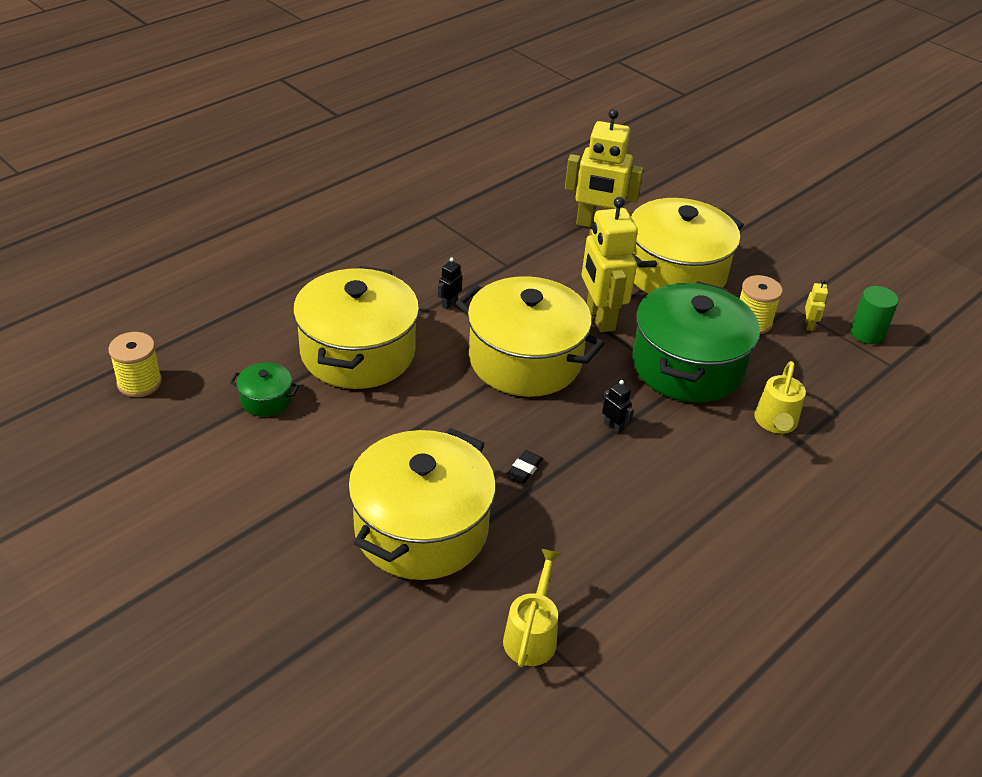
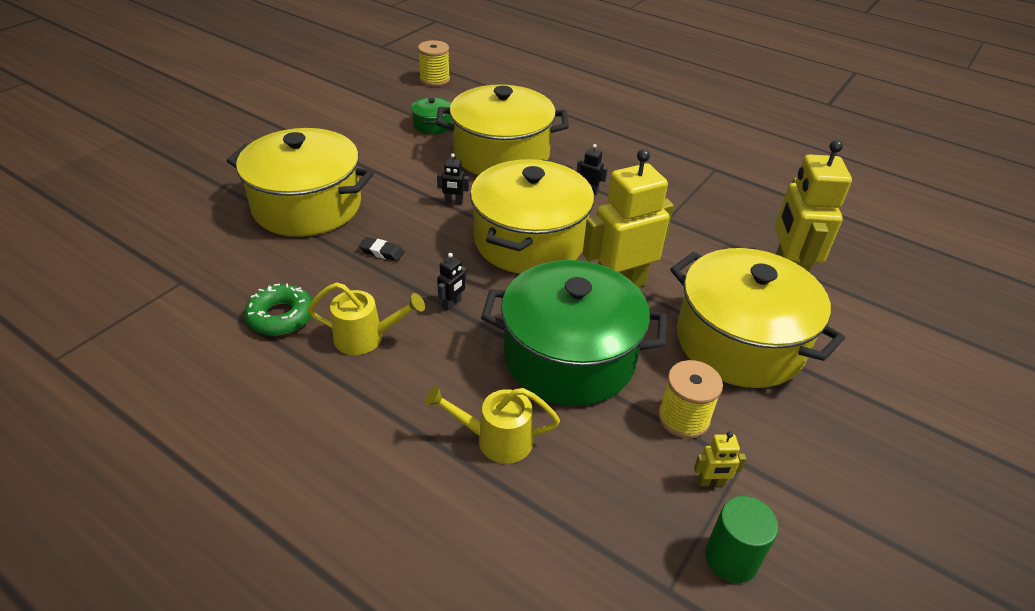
camera: 80 degrees right, 0 degrees up
(444, 403) = (454, 202): none -> black robot
(532, 634) = (195, 271): yellow watering can -> yellow watering can (366, 338)
(619, 555) = (281, 316): none -> green donut

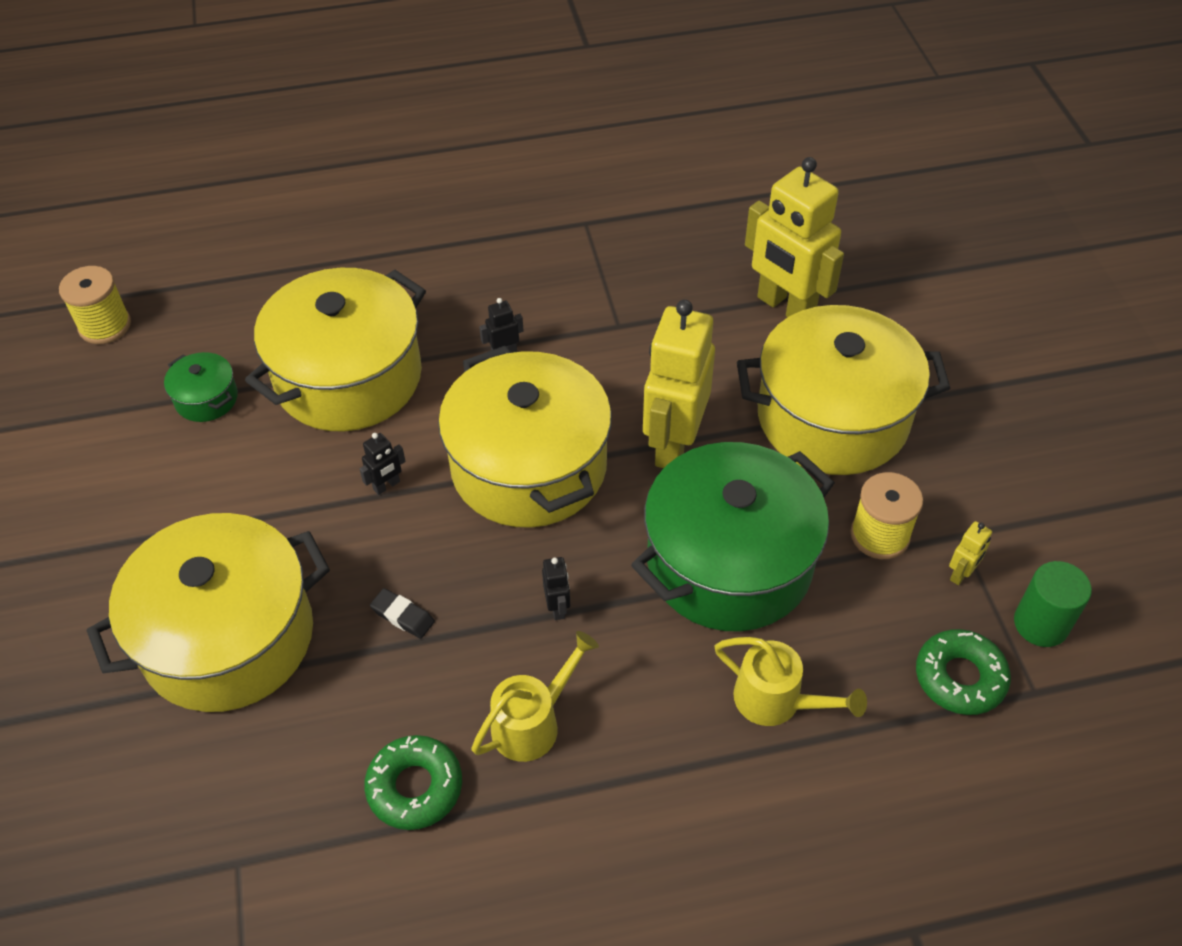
camera: 45 degrees left, 10 degrees up
(381, 252) = (403, 616): black eraser -> black eraser turned 60 degrees clockwise
(495, 439) = (777, 701): yellow watering can -> yellow watering can turned 105 degrees counterclockwise
(626, 532) = (960, 677): none -> green donut

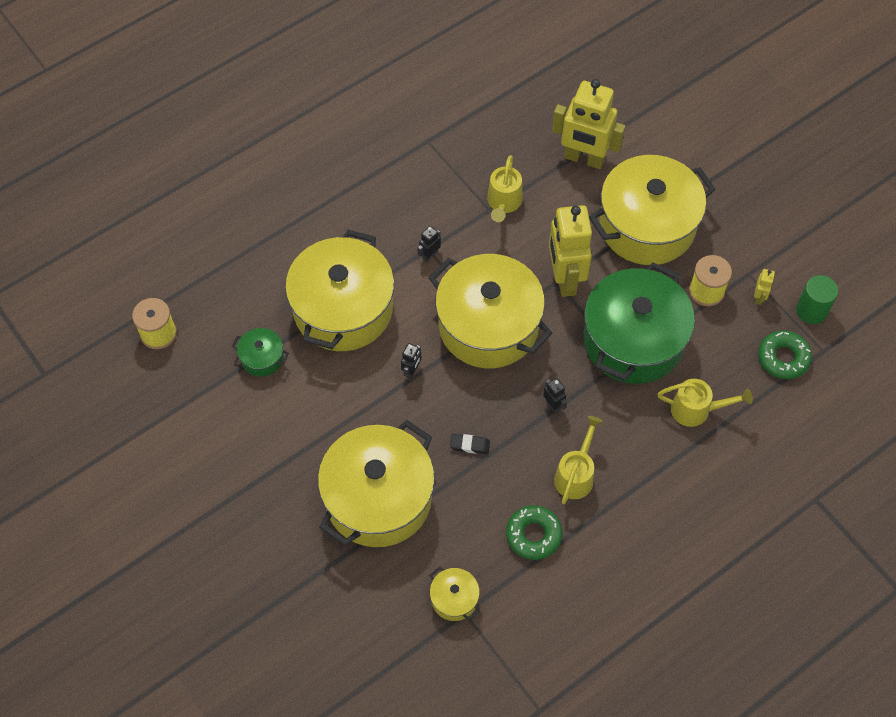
camera: 25 degrees left, 10 degrees up
(236, 833) = (454, 599): none -> yellow pot
(642, 324) = (503, 203): none -> yellow watering can

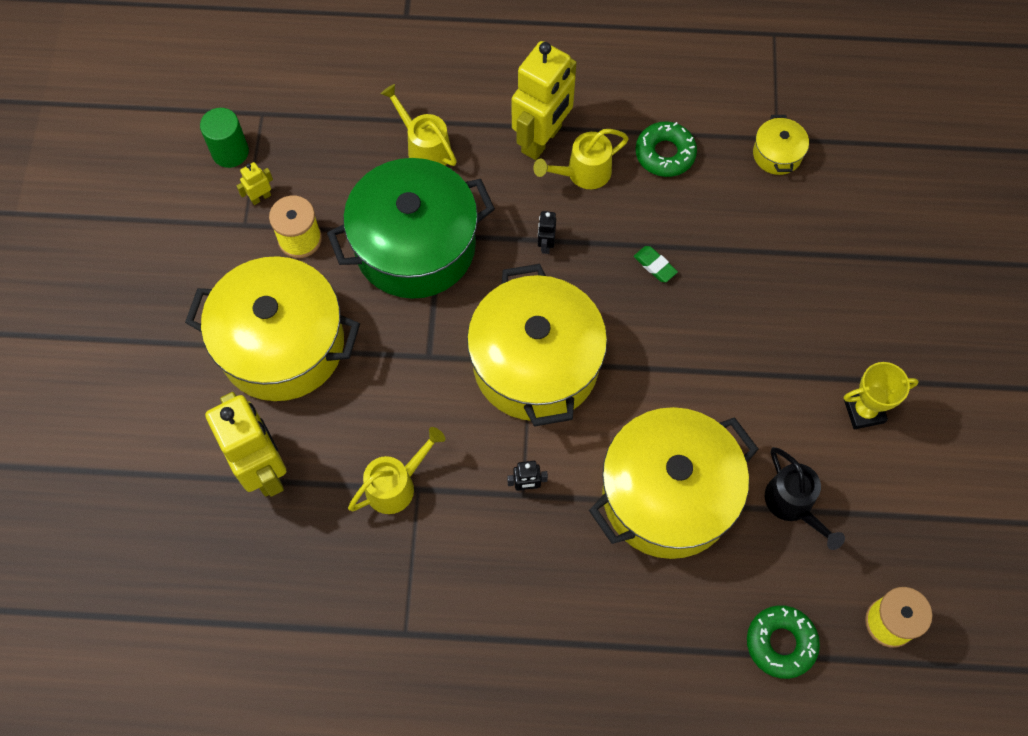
camera: 140 degrees left, 5 degrees up
(257, 449) = (864, 411): none -> yellow trophy
(262, 358) = (793, 505): green pot -> black watering can
(378, 498) = (779, 281): yellow pot -> none
(411, 371) = (650, 376): black robot -> none
(470, 445) = (655, 266): black eraser -> green eraser
(565, 278) = (417, 353): yellow robot -> yellow robot (542, 139)
(783, 358) = (303, 133): green donut -> green donut (781, 643)

